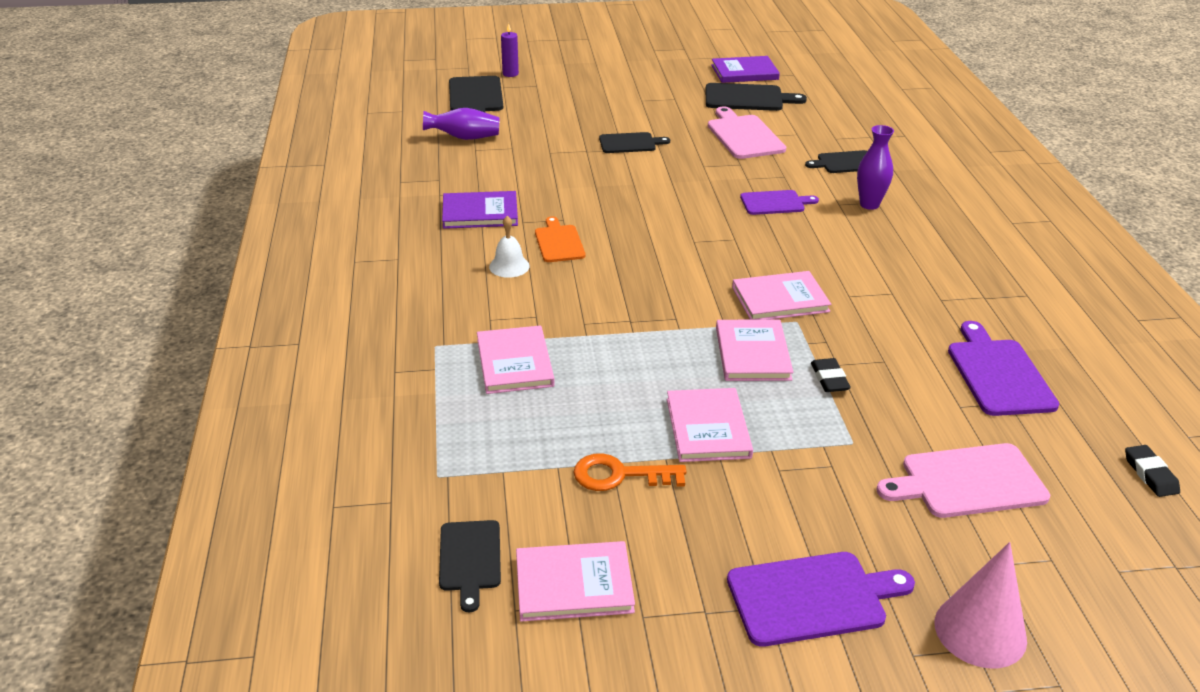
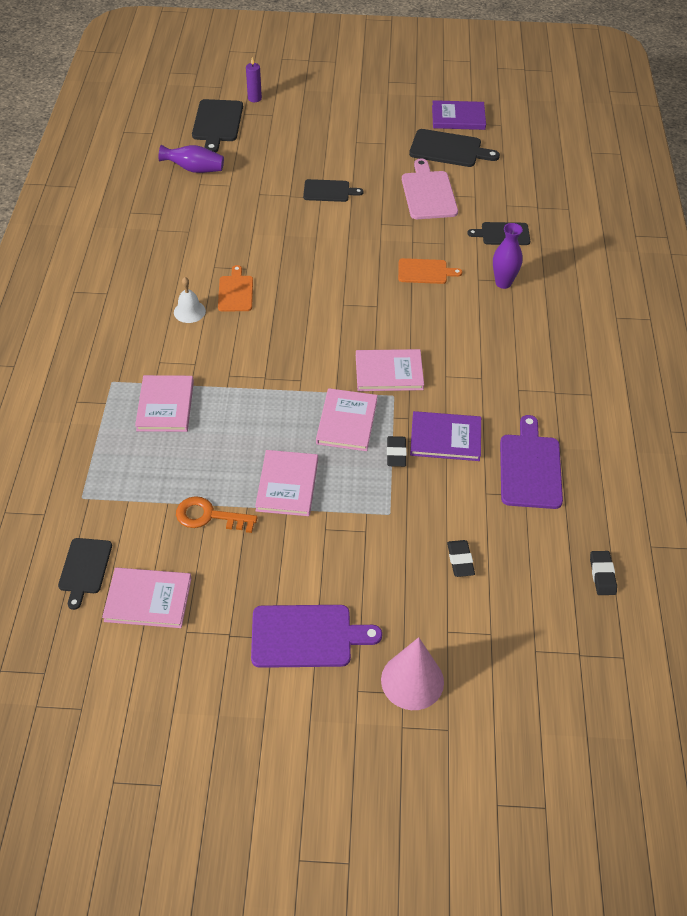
camera: 10 degrees right, 15 degrees up
(480, 213) = (183, 253): purple book -> purple book (445, 438)
(775, 203) = (425, 271): purple cutting board -> orange cutting board
(968, 482) = (460, 560): pink cutting board -> black eraser

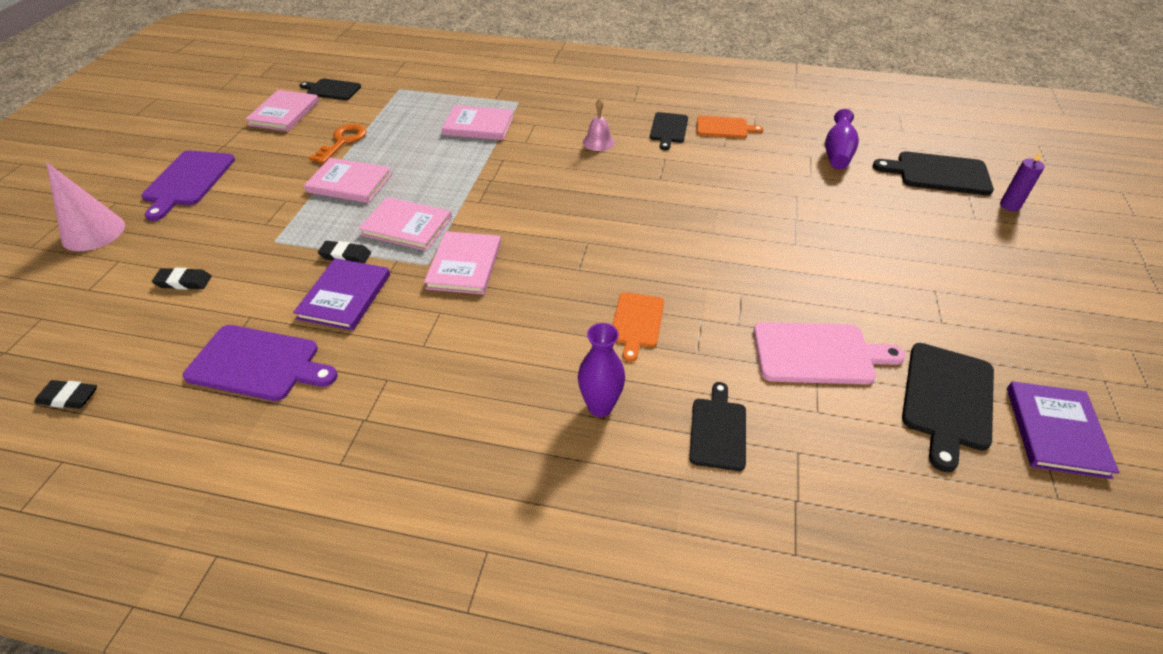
camera: 100 degrees right, 5 degrees down
(189, 311) = (598, 142): white bell -> pink bell
(235, 292) = (622, 170): orange cutting board -> orange cutting board (724, 128)
(329, 191) = (809, 252): black cutting board -> black cutting board (668, 129)

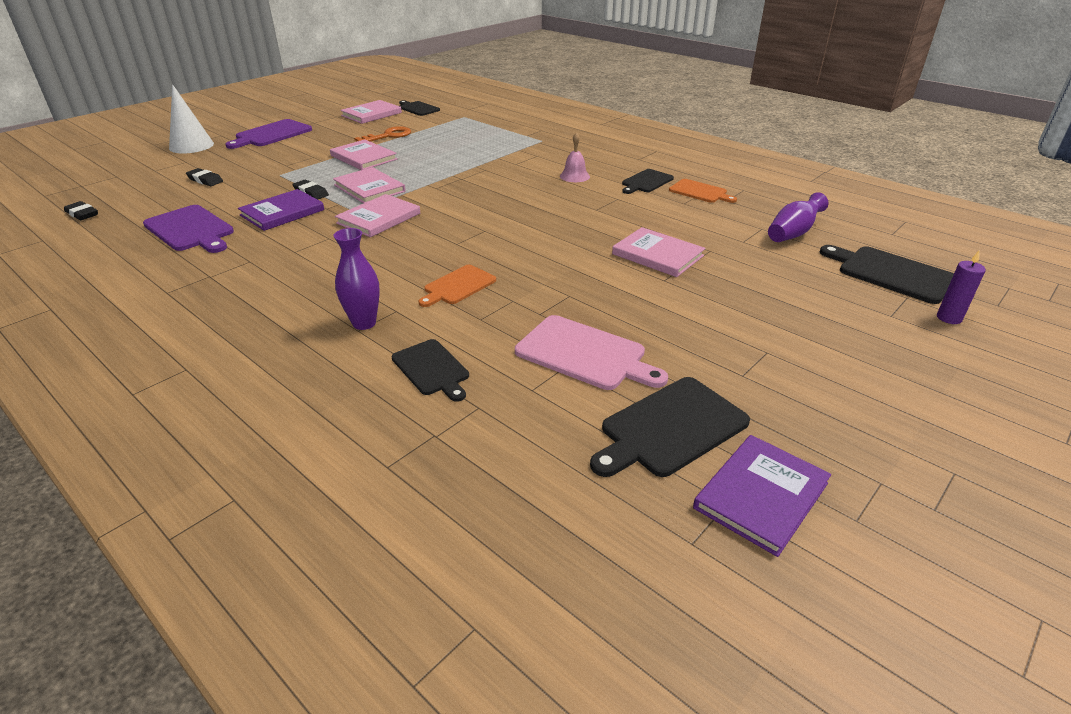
camera: 30 degrees right, 10 degrees down
(93, 232) = (191, 146): pink cone -> white cone
(478, 126) = (493, 147): pink book -> pink book (657, 255)
(718, 430) = (432, 369): black cutting board -> black cutting board turned 105 degrees clockwise

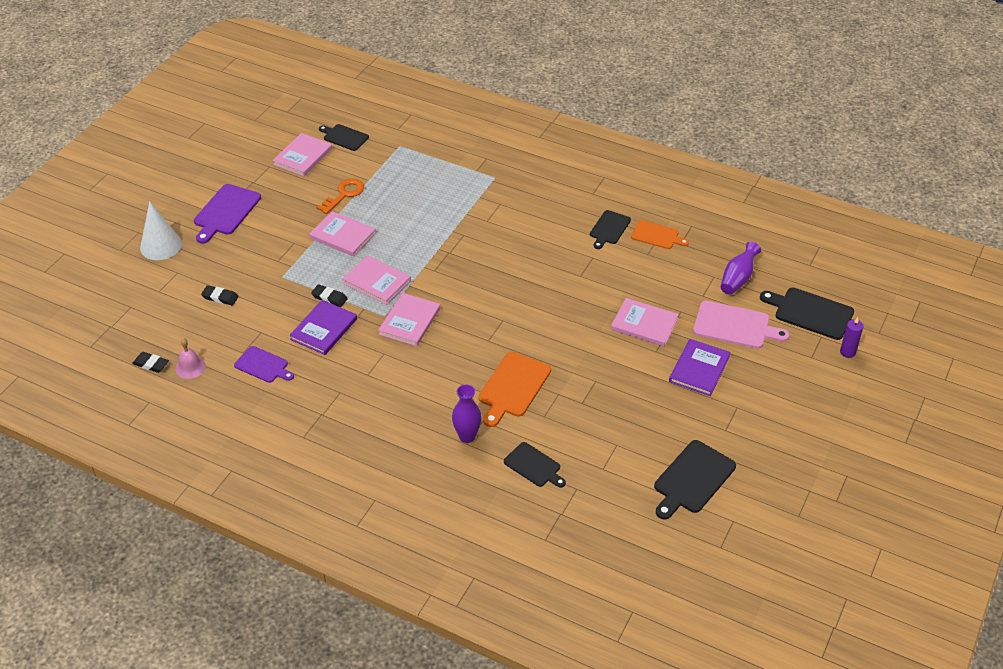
camera: 15 degrees left, 10 degrees up
(190, 230) = (263, 365): purple cutting board -> purple cutting board, size x0.65
(458, 286) = (513, 387): orange cutting board -> orange cutting board, size x1.54
(574, 176) = (546, 231): pink bell -> pink bell (190, 367)
(585, 354) = (625, 433): pink cutting board -> pink cutting board (735, 326)
(760, 495) = (749, 512): purple book -> purple book (699, 369)

